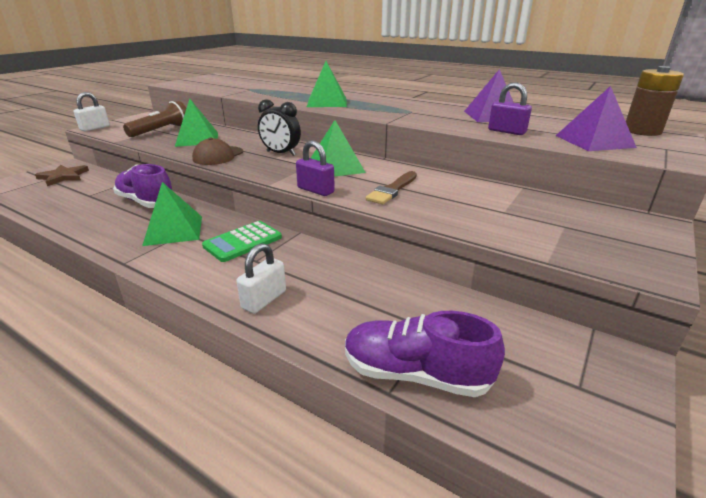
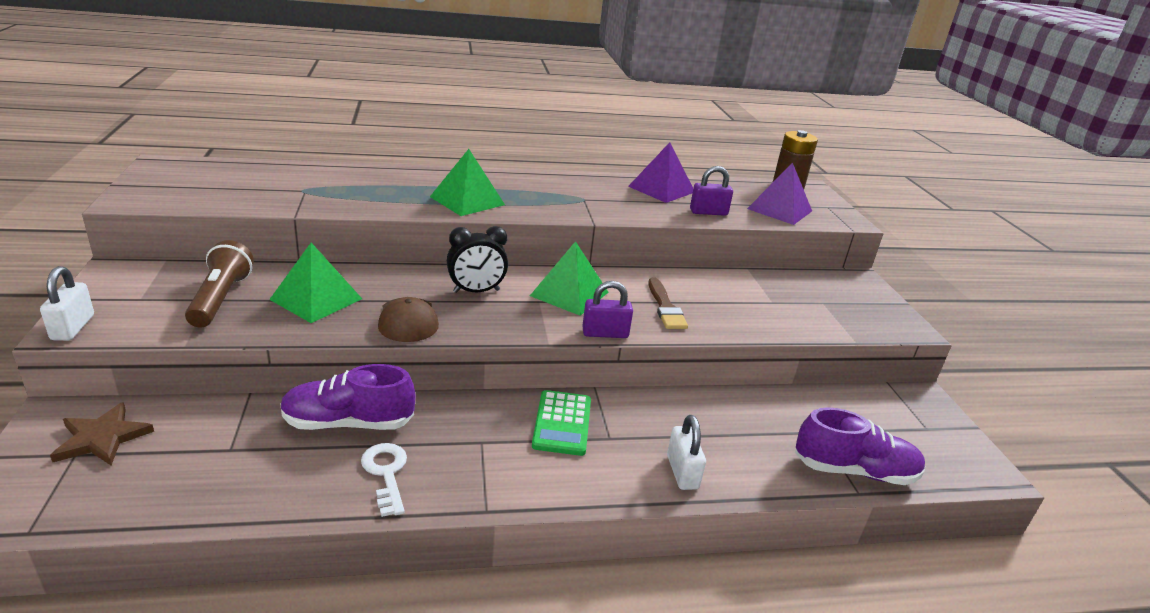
camera: 45 degrees left, 0 degrees up
(118, 227) = (386, 473): none -> white key
(174, 230) = (463, 444): green pyramid -> none
(415, 374) = (854, 471): purple shoe -> purple shoe turned 150 degrees counterclockwise

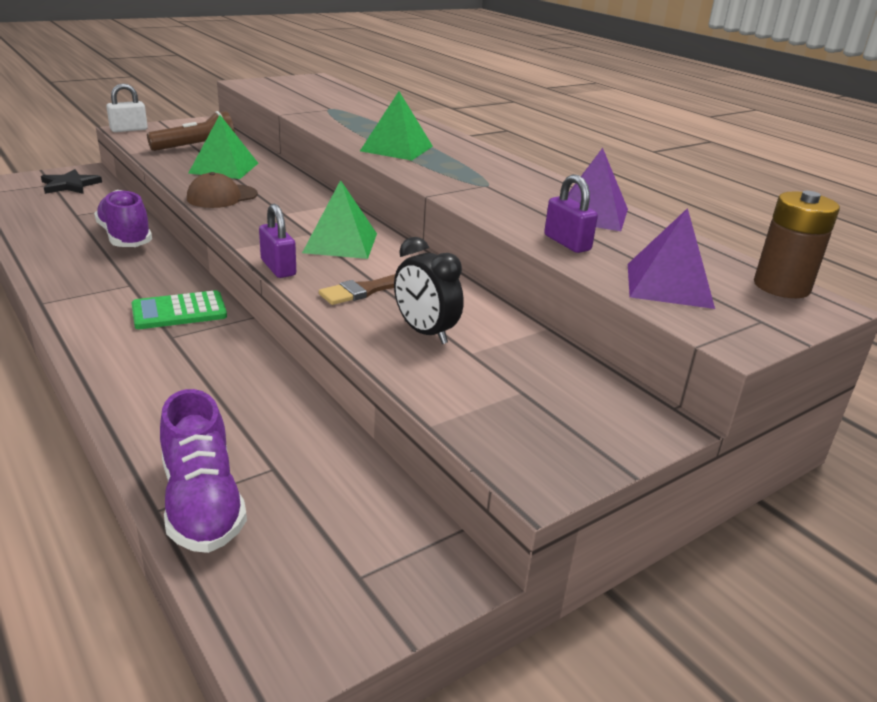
camera: 65 degrees right, 0 degrees up
(102, 438) = (70, 185): brown star -> black star
(386, 473) = (71, 261): white key -> none
(476, 291) = (298, 209): black clock -> black clock (425, 332)
(682, 472) = (136, 381): white padlock -> none

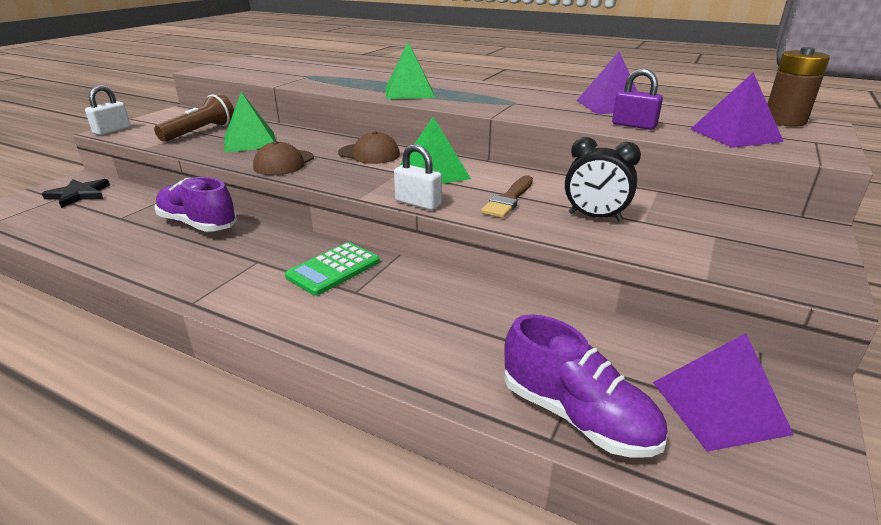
camera: 25 degrees left, 0 degrees up
(278, 268) = (418, 203): purple padlock -> white padlock
(311, 207) = (369, 154): none -> brown cap
(336, 552) = (719, 407): none -> purple pyramid

